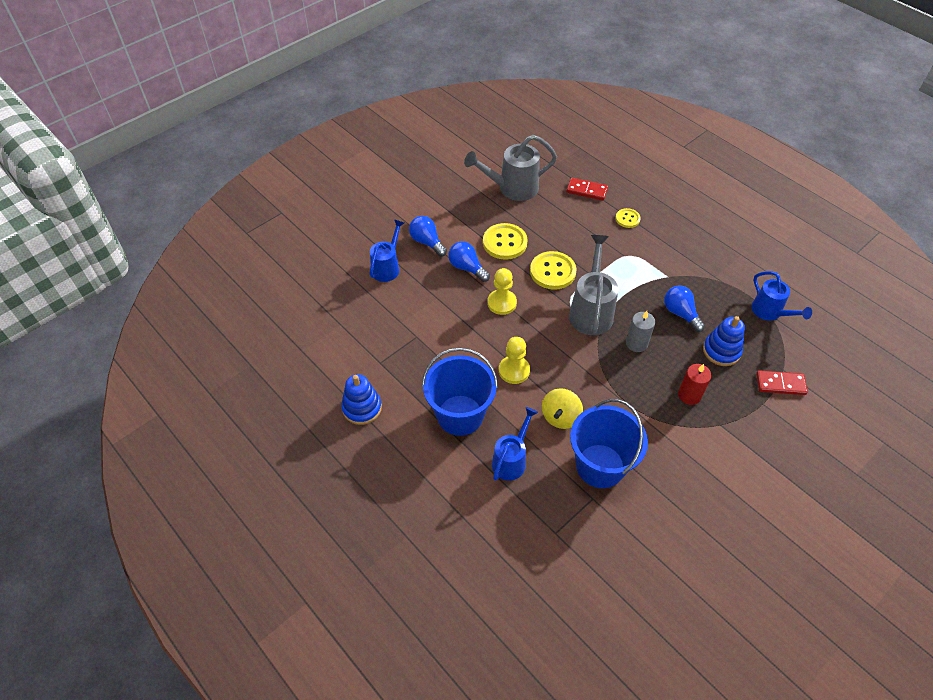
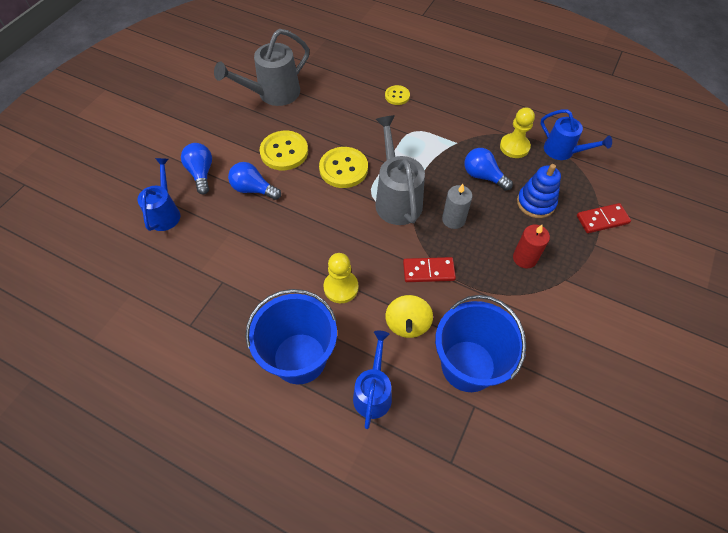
camera: 20 degrees left, 5 degrees up
(362, 408) = (184, 387): blue stacking toy -> none
(427, 242) = (201, 173): blue light bulb -> blue light bulb turned 45 degrees clockwise
(501, 303) = (303, 217): yellow pawn -> yellow pawn (514, 147)
(586, 190) = (348, 78): red domino -> red domino (428, 271)

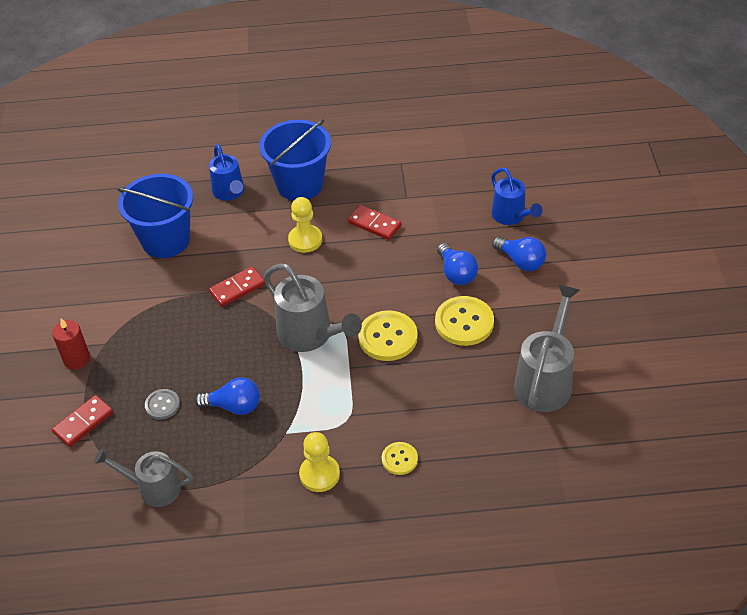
camera: 150 degrees right, 10 degrees down
(253, 189) = (456, 273): blue light bulb -> blue light bulb turned 75 degrees clockwise
(272, 269) = (374, 224): none -> red domino
(407, 324) = (231, 243): yellow spinning top -> none
(453, 219) = (240, 344): grey candle -> none
(514, 147) = (215, 463): yellow pawn -> yellow pawn (319, 474)
(524, 258) = (152, 343): red candle -> red candle (76, 359)
(535, 203) = (162, 405): blue stacking toy -> grey button
(563, 151) = (153, 488): blue watering can -> grey watering can

